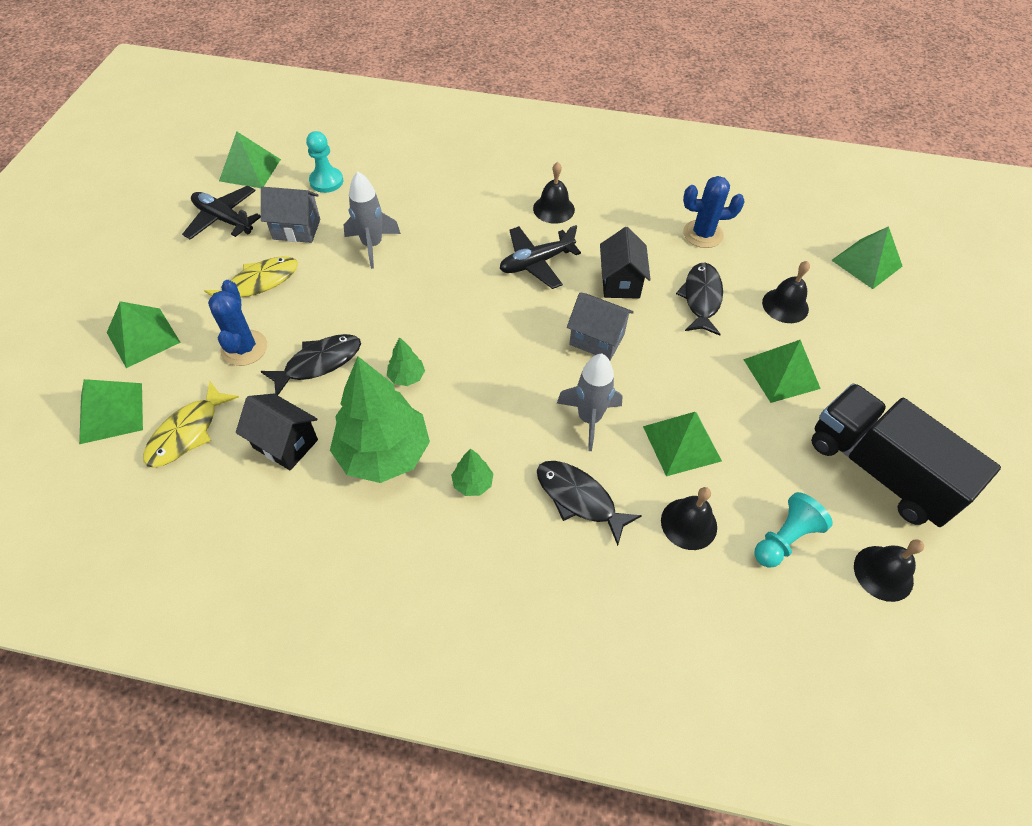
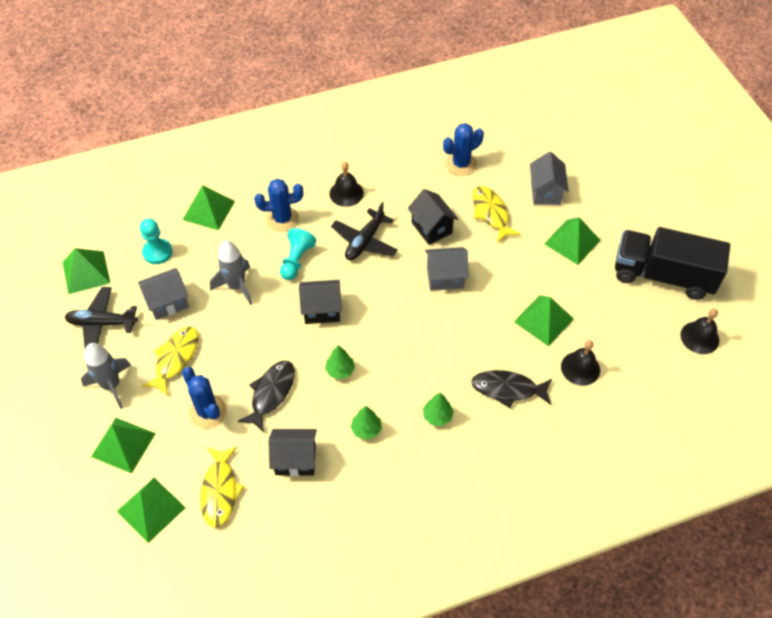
camera: 30 degrees left, 0 degrees up
(384, 453) = (366, 429): green tree -> green tree, size x0.43
(437, 308) = (322, 310): none -> black house
(468, 204) = (282, 219): none -> blue cactus
(589, 418) = (478, 334): grey rocket -> grey rocket (111, 385)
(701, 298) = (491, 213): black fish -> yellow fish
(784, 538) = (637, 347): turquoise pawn -> turquoise pawn (296, 260)
(785, 305) = (545, 192): black bell -> grey house
(866, 263) = (575, 136): green pyramid -> green pyramid (208, 210)

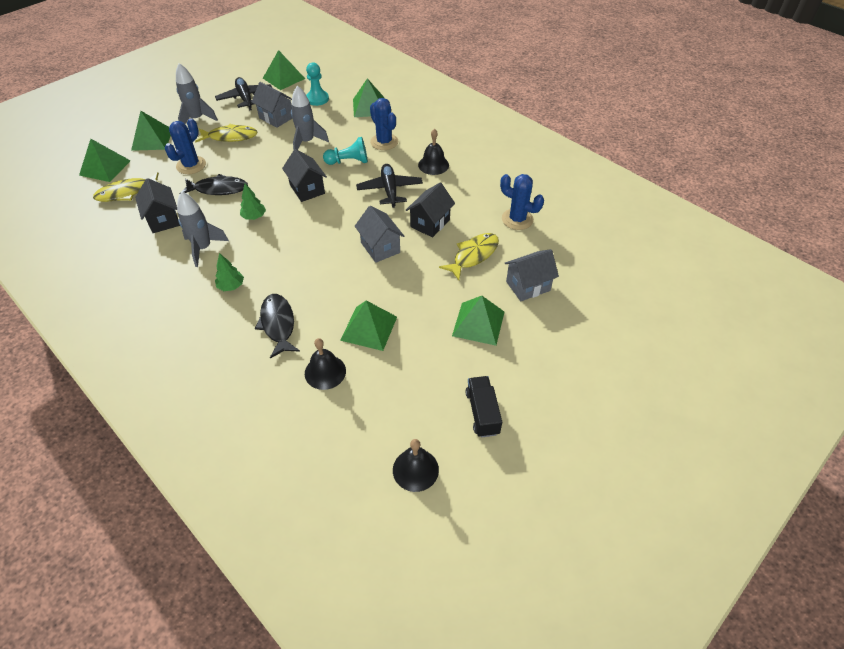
camera: 65 degrees right, 5 degrees down
(364, 241) = (390, 190): black plane -> black plane turned 75 degrees clockwise
(366, 429) = (203, 248): green tree -> grey rocket
(663, 276) = (482, 412): black truck -> black truck, size x0.50

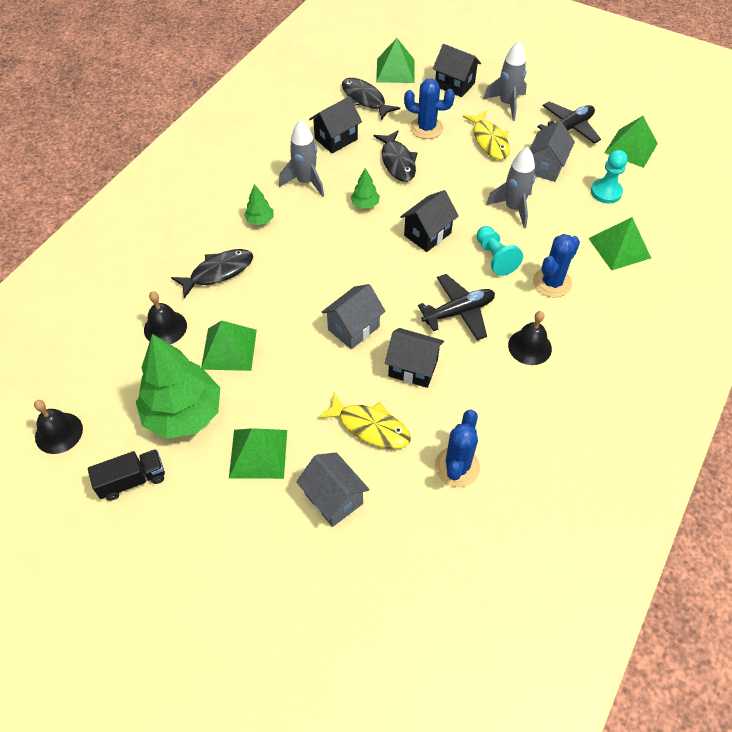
camera: 75 degrees right, 5 degrees up
(127, 192) = (365, 99): yellow fish -> black fish
(152, 139) = (454, 85): green pyramid -> black house
(425, 368) = (184, 414): none -> green tree

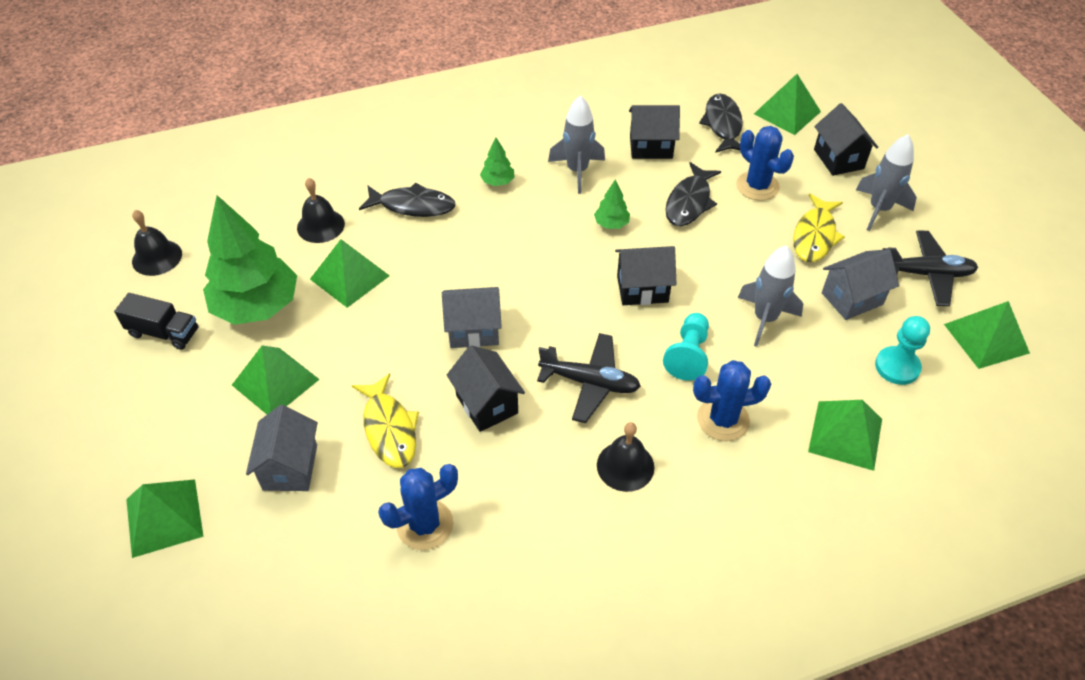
camera: 40 degrees right, 5 degrees down
(285, 596) = (164, 517): none -> green pyramid

